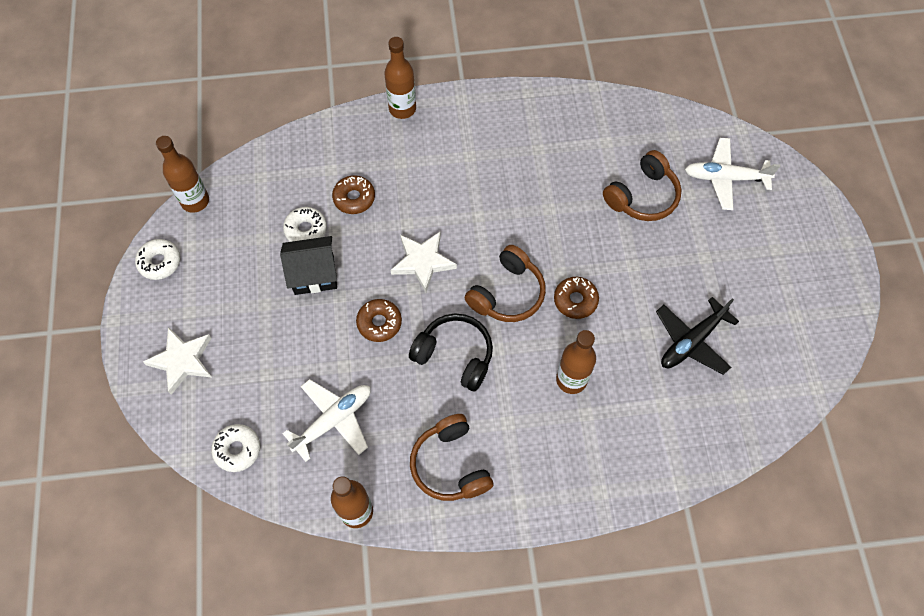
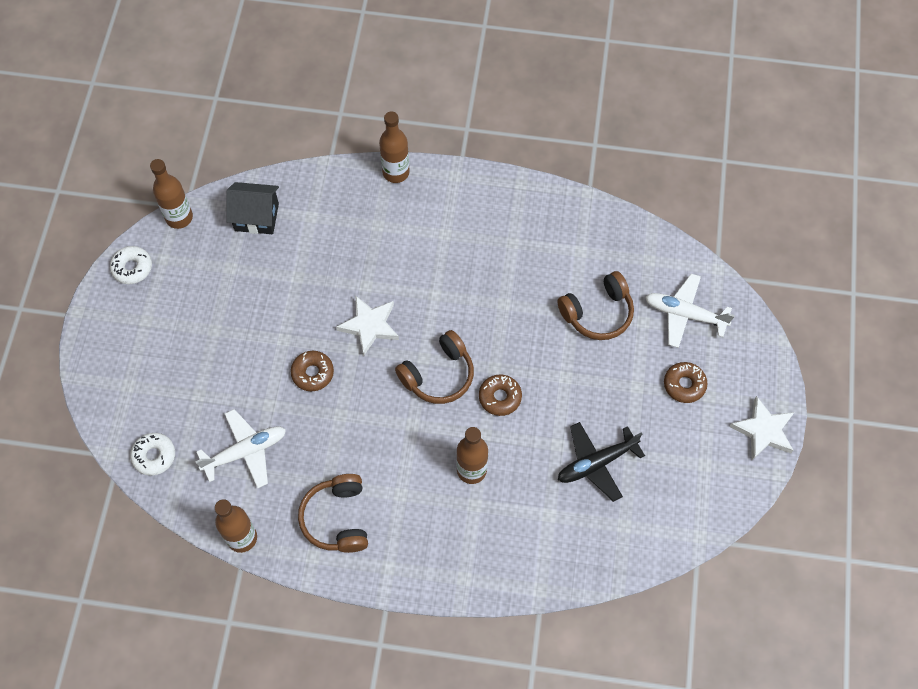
camera: 15 degrees right, 0 degrees up
(182, 361) = (128, 364): white star -> white star (763, 430)
(306, 230) = (271, 269): white donut -> none
(314, 274) = (267, 313): black house -> black house (257, 217)
(354, 198) = (324, 249): brown donut -> brown donut (684, 385)
(455, 355) = (372, 420): black headphones -> none

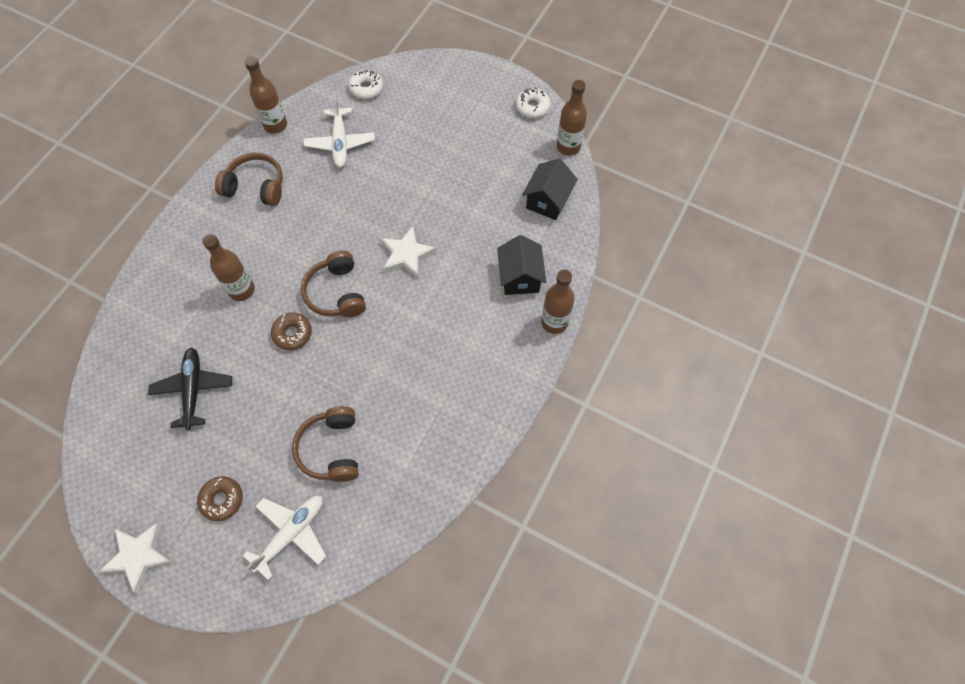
camera: 110 degrees right, 0 degrees up
(312, 373) = (383, 203): brown donut -> none
(357, 215) = (520, 277): none -> black house

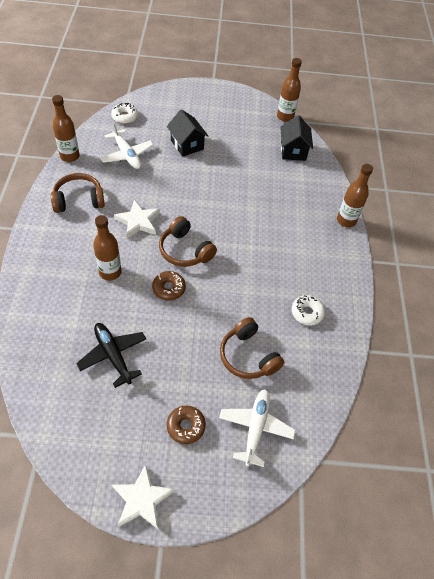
camera: 30 degrees left, 10 degrees down
(406, 255) = (220, 211): white star -> white star (138, 222)
(520, 277) = (306, 201): black house -> black house (187, 145)
(532, 107) = (247, 100): white donut -> white donut (307, 313)

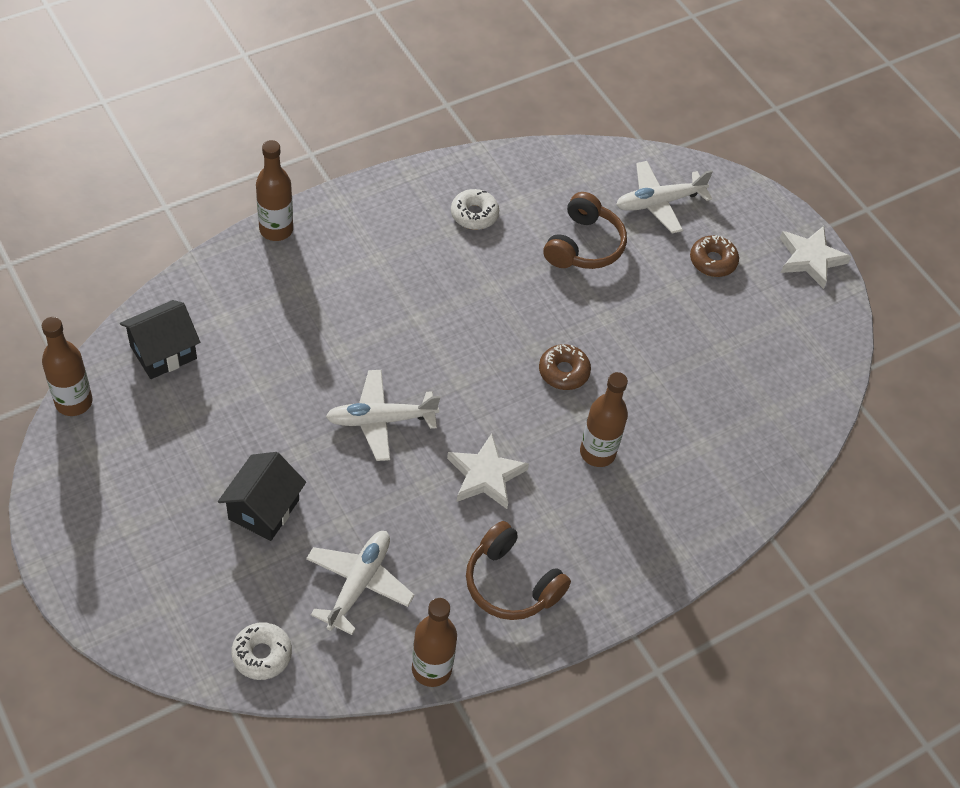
camera: 125 degrees left, 0 degrees up
(113, 355) = (701, 374): black plane -> none
(185, 250) = (488, 388): brown headphones -> none
(200, 201) = (380, 420): none -> white plane

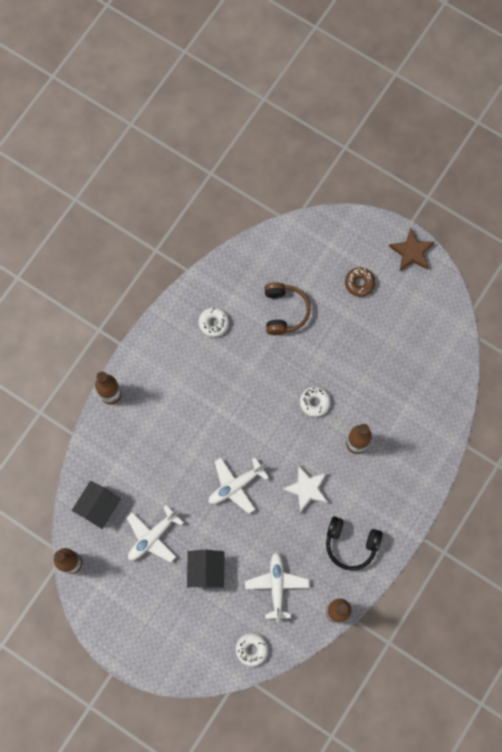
camera: 20 degrees left, 20 degrees up
(511, 583) = (351, 544): brown headphones -> black headphones
(563, 372) = (314, 402): brown donut -> white donut
(659, 202) = (311, 257): white plane -> white plane (152, 537)
(810, 259) = (411, 252): white star -> brown star

